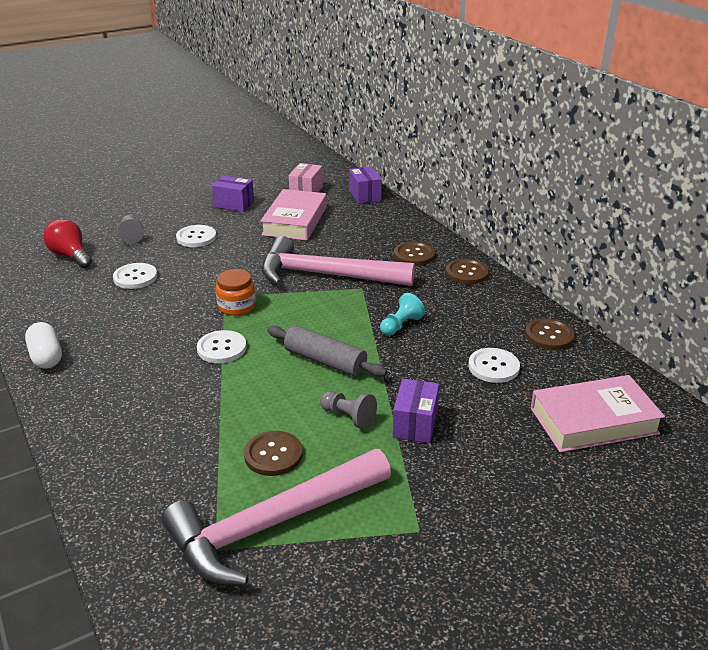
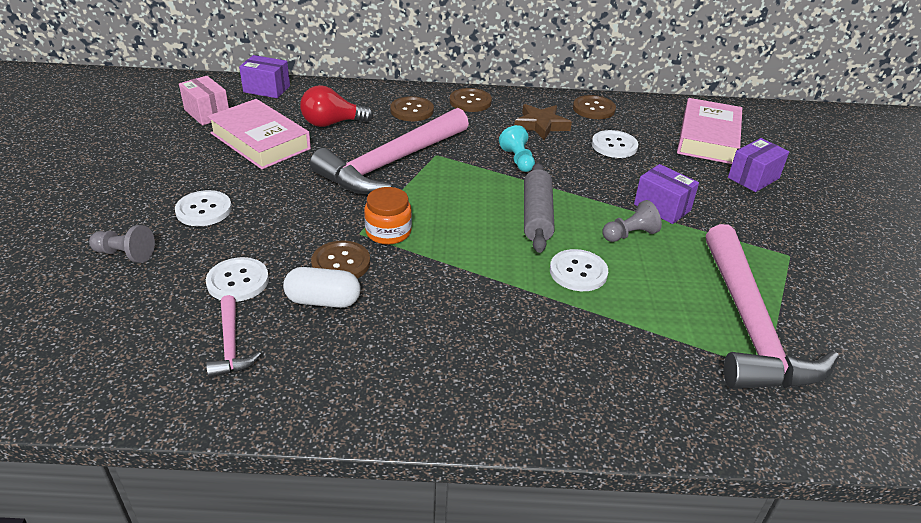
camera: 60 degrees left, 5 degrees up
(46, 357) = (343, 406): white capsule -> white capsule (323, 301)
(70, 256) = (105, 320): red light bulb -> red light bulb (332, 123)
(76, 299) = (231, 345): none -> pink hammer
(221, 348) = (458, 267): white button -> white button (578, 272)
(234, 204) = (163, 161): purple box -> purple box (753, 178)
(273, 455) = (656, 293): brown button -> brown button (341, 263)
(325, 361) = (537, 216): grey rolling pin -> grey rolling pin turned 60 degrees counterclockwise
(475, 318) = (541, 125): none -> brown star

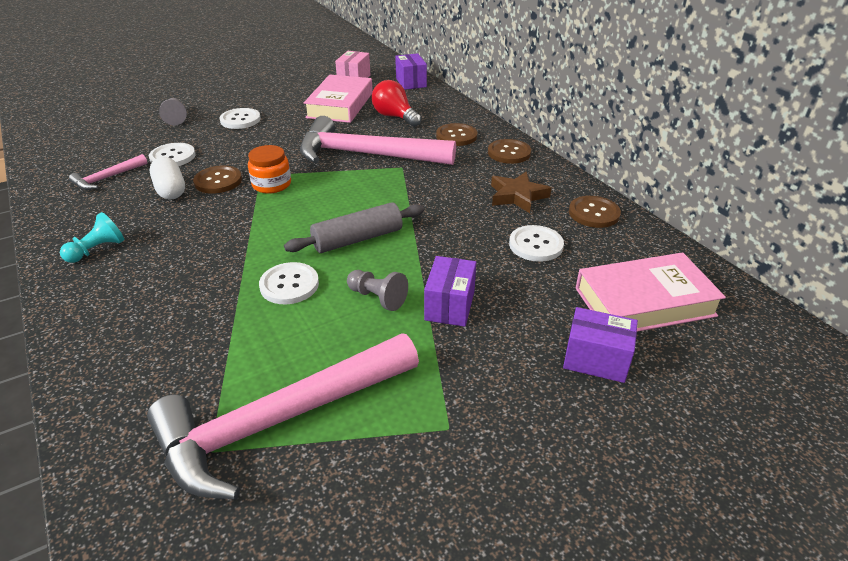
camera: 60 degrees right, 0 degrees up
(518, 160) = (439, 203): turquoise pawn -> turquoise pawn (97, 250)

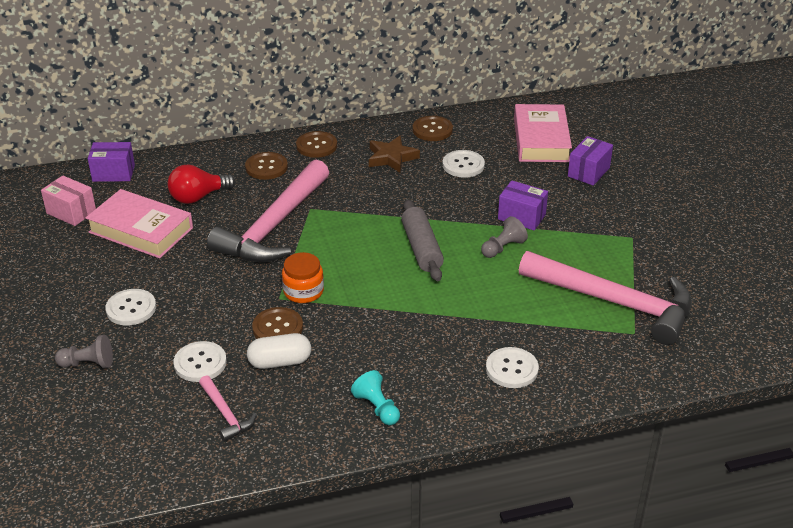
camera: 75 degrees left, 0 degrees up
(280, 420) = (614, 302): pink hammer -> pink hammer turned 45 degrees counterclockwise
(289, 285) = (472, 290): white button -> white button (512, 369)

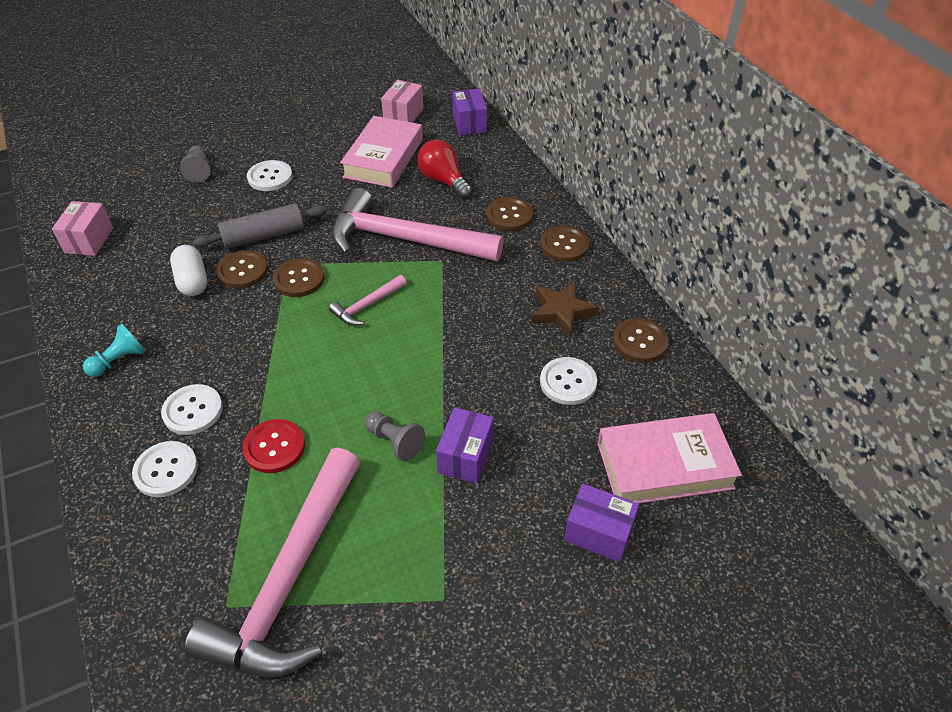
camera: 80 degrees right, 10 degrees up
(178, 449) = (89, 240): none -> pink box
(200, 363) = (195, 231): white button -> white button (193, 411)
(225, 414) = (127, 259): pink hammer -> pink hammer (367, 306)
(303, 291) = (299, 279): orange jar -> brown button
(421, 248) = (383, 362): grey rolling pin -> grey rolling pin (264, 236)
(498, 308) = (274, 447): none -> red button

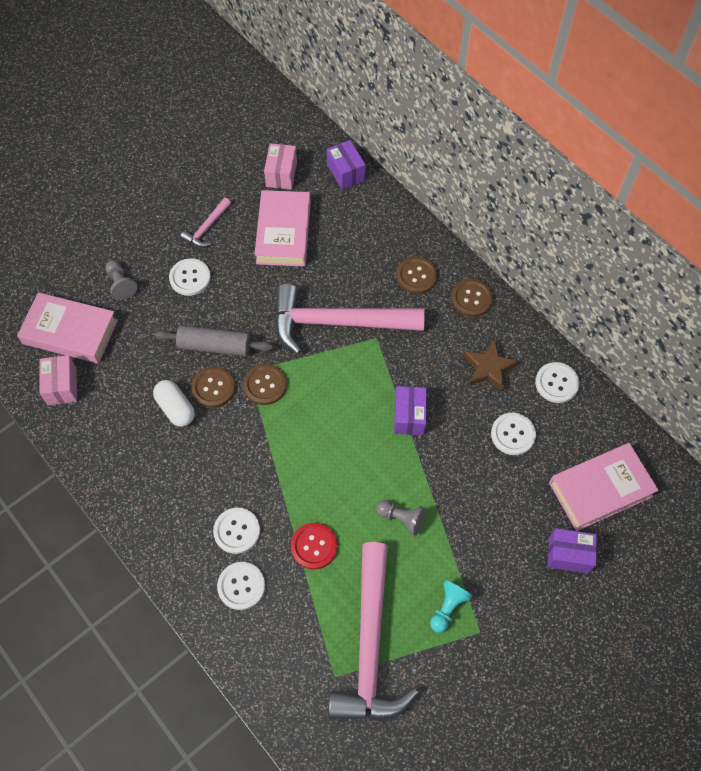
camera: 15 degrees left, 15 degrees up
(119, 360) = (154, 500): turquoise pawn -> turquoise pawn (448, 608)
(126, 198) = (70, 332): none -> pink book
(264, 236) = (214, 346): grey rolling pin -> grey rolling pin turned 45 degrees clockwise
(367, 306) = (332, 399): pink hammer -> pink hammer (207, 228)
(443, 181) = (347, 248): red light bulb -> none
(465, 456) = (458, 518): purple box -> purple box (409, 416)
(640, 341) = (556, 383): brown button -> white button

